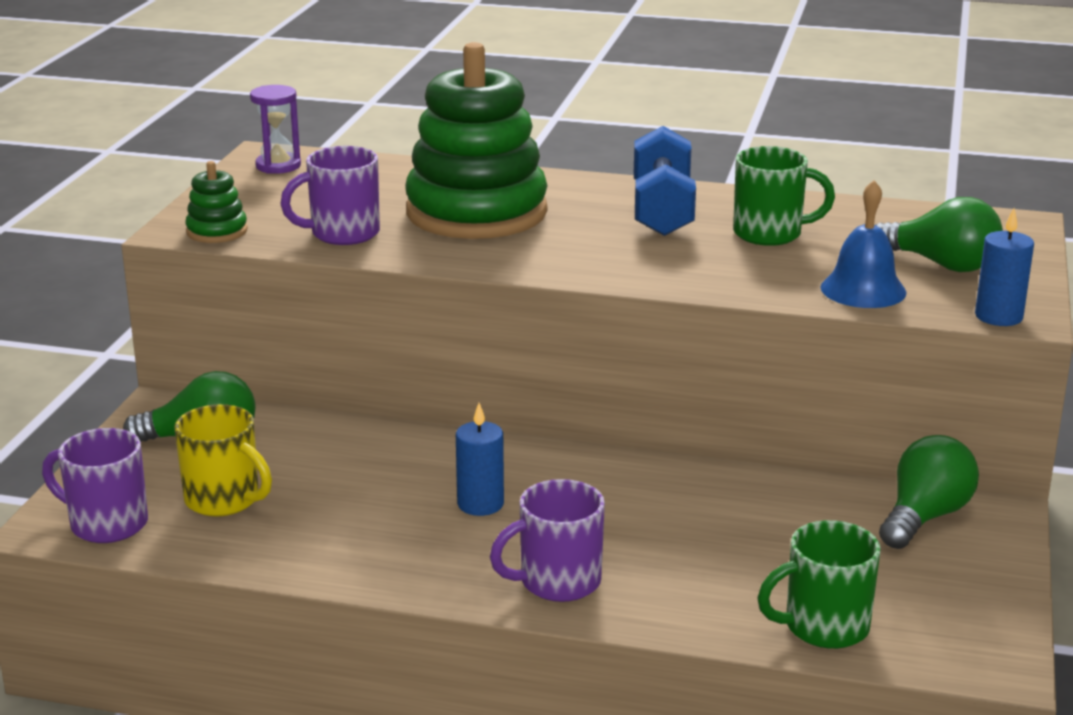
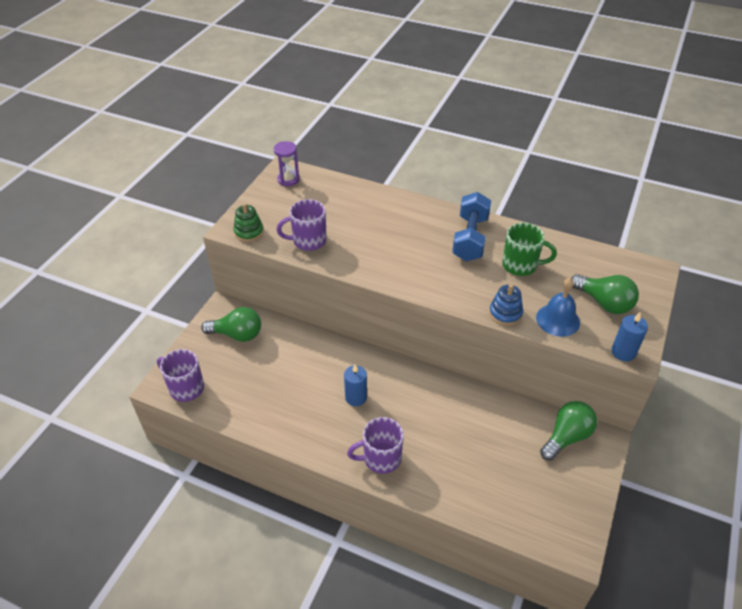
camera: 10 degrees right, 20 degrees up
(224, 500) = (240, 378): yellow mug -> none
(476, 212) = (377, 230): green stacking toy -> none
(761, 290) = (505, 313): none -> blue stacking toy
(823, 627) = (499, 509): green mug -> none

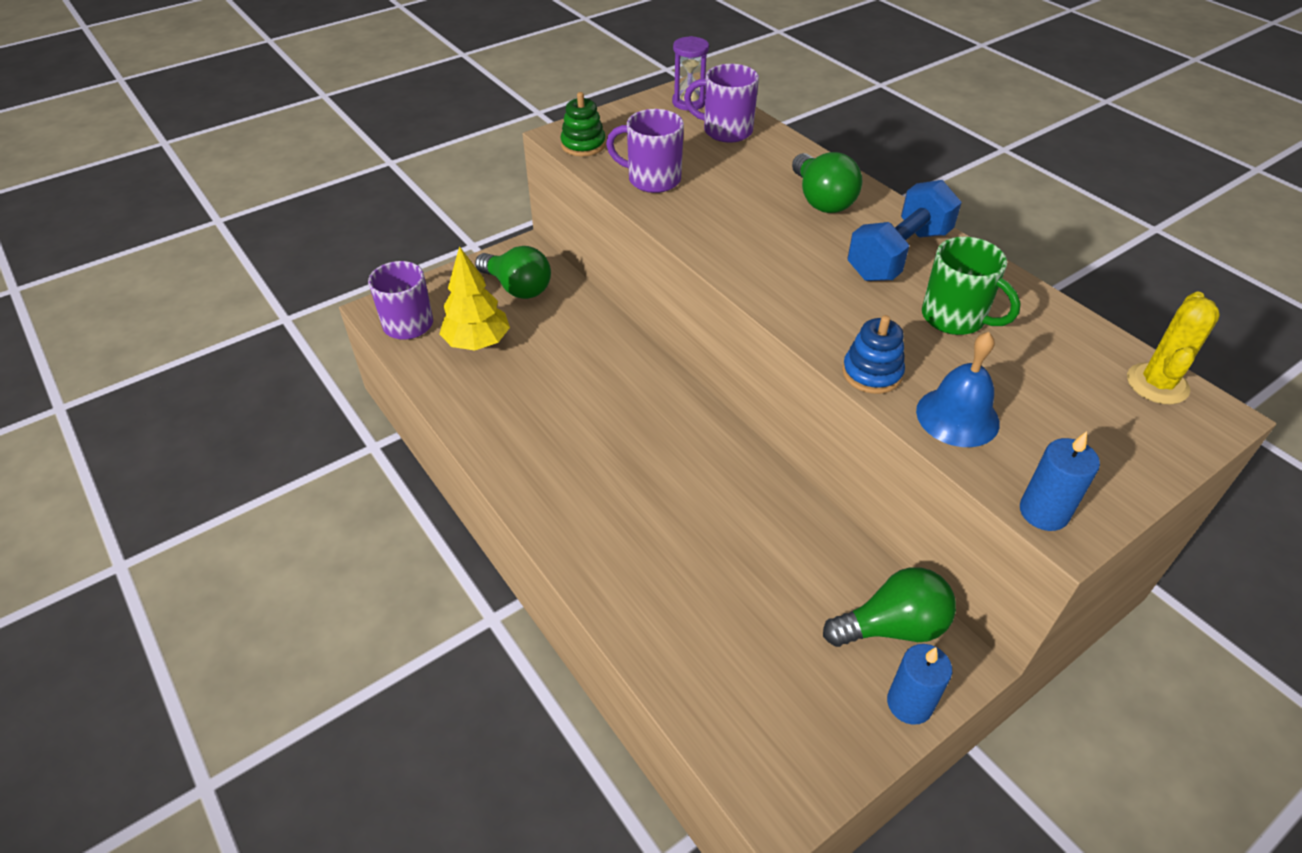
camera: 30 degrees right, 0 degrees up
(241, 381) = (477, 343): none -> yellow tree
(356, 397) = (608, 425): blue candle -> blue candle (909, 703)
(380, 458) = (579, 518): purple mug -> purple mug (726, 131)
(604, 303) = (1066, 425): green light bulb -> green light bulb (821, 200)
(626, 264) = (1157, 384): none -> yellow cactus

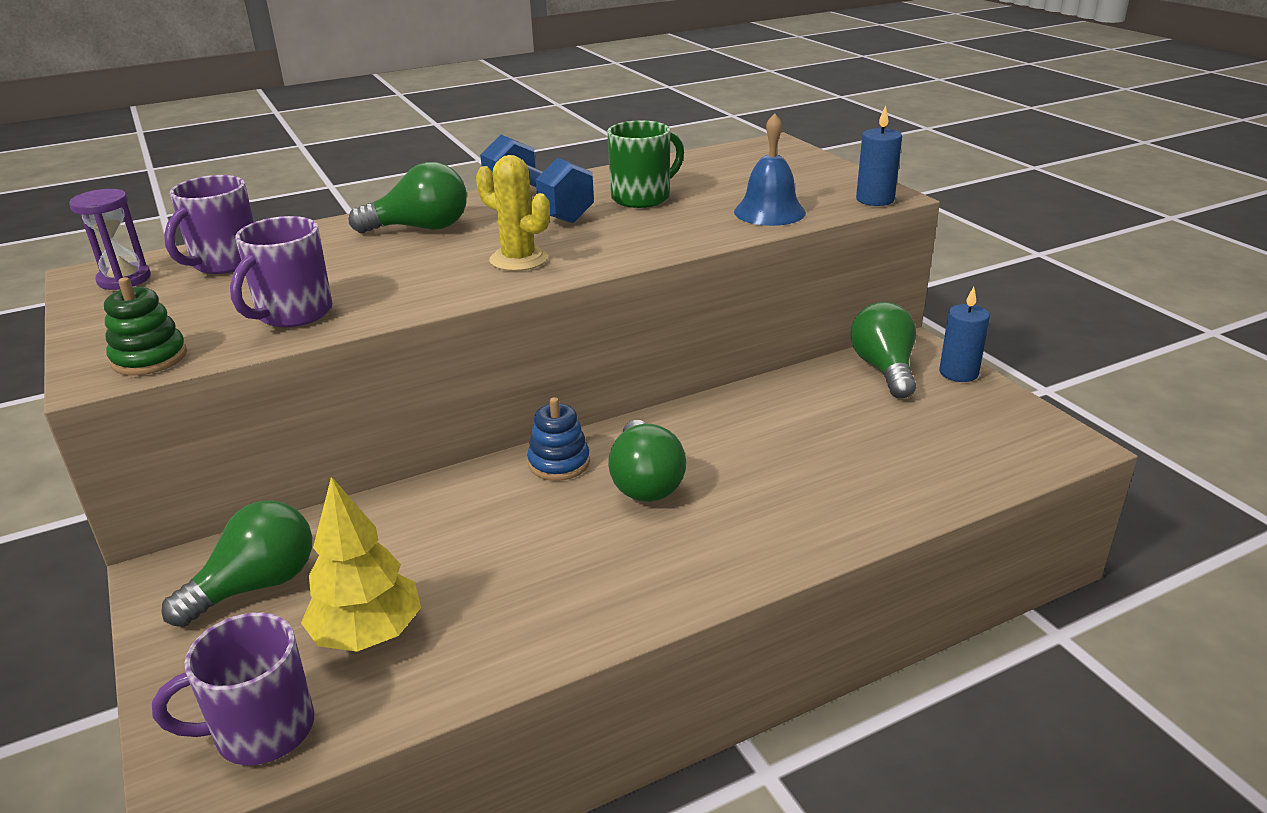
camera: 80 degrees left, 15 degrees down
(648, 449) = (645, 482): none -> green light bulb
(872, 373) = (708, 235): blue stacking toy -> blue stacking toy (559, 463)
(1157, 384) = (741, 151): yellow cactus -> yellow cactus (518, 259)

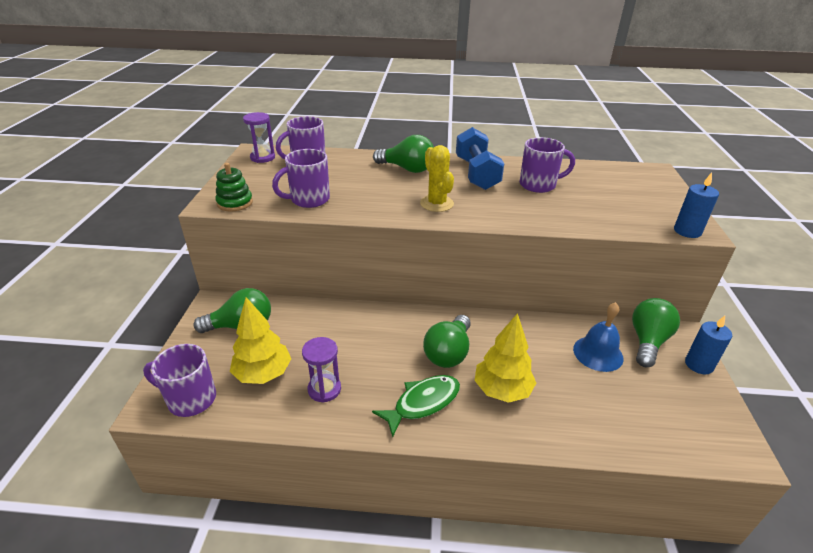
camera: 30 degrees right, 5 degrees up
(497, 608) = (324, 389): none -> purple hourglass
(559, 463) = (415, 322): blue stacking toy -> none
(642, 198) = (539, 185): green mug -> purple mug
(665, 558) = (423, 403): none -> green fish
(757, 496) = (502, 390): none -> yellow tree
(769, 212) = (607, 218): blue bell -> blue bell (598, 353)

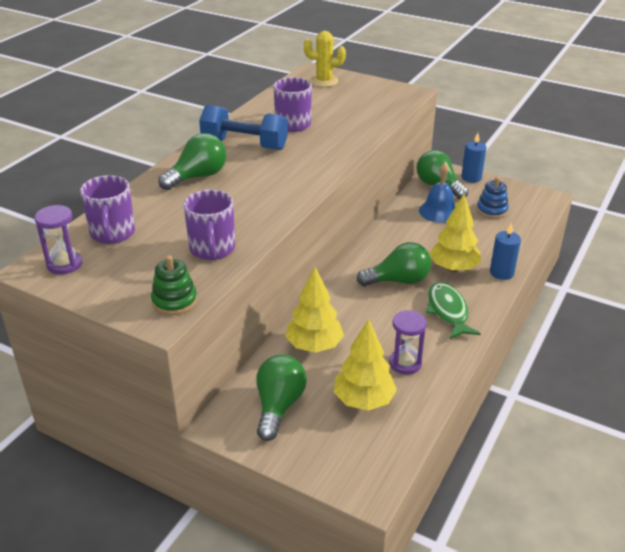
camera: 65 degrees left, 0 degrees up
(190, 399) = (372, 459): purple mug -> none
(323, 324) = (314, 345): none -> yellow tree
(436, 204) = (285, 180): yellow cactus -> yellow cactus (324, 81)
(448, 353) = (398, 281): green light bulb -> green light bulb turned 60 degrees counterclockwise
(648, 399) = (492, 210): none -> blue stacking toy
(687, 231) = (409, 96): blue candle -> blue candle (501, 273)

